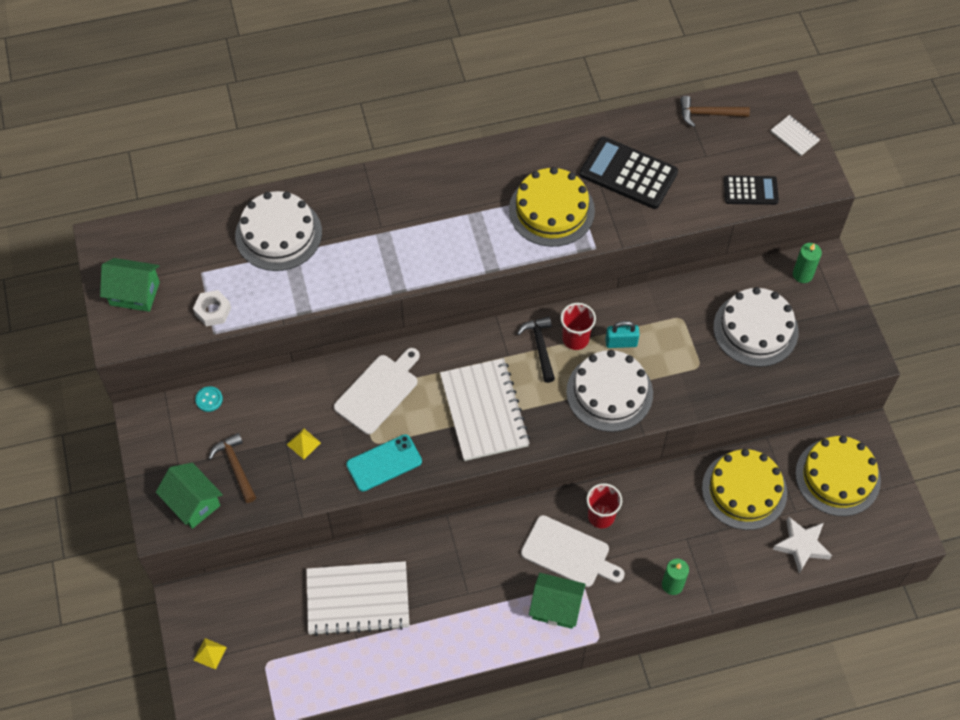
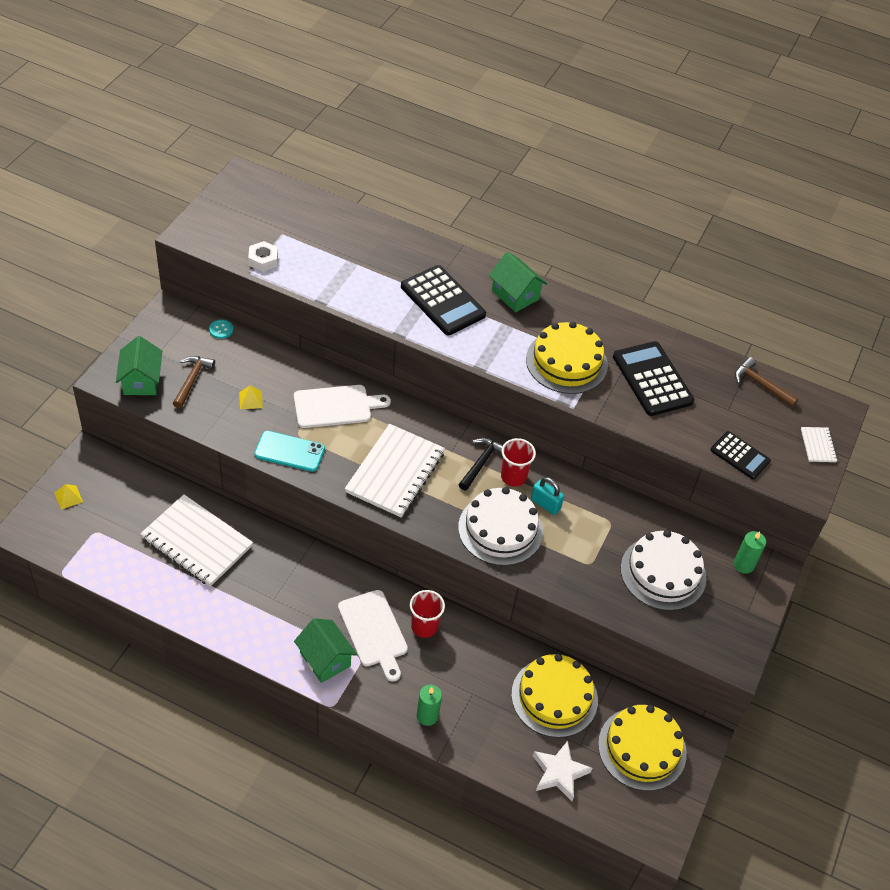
camera: 35 degrees right, 10 degrees down
(134, 293) = (227, 217): green house -> green house (515, 295)
(278, 234) = (357, 246): white cake -> none
(401, 231) = (442, 301): none -> black calculator

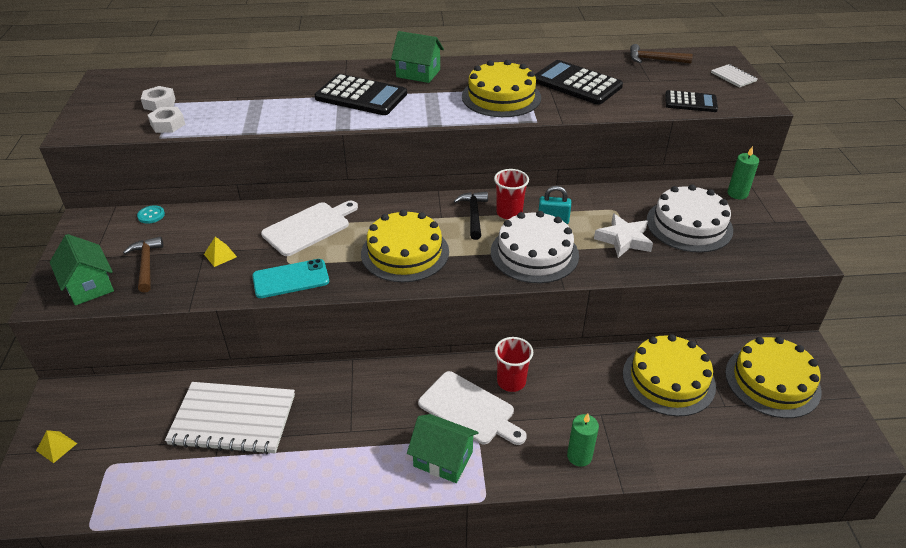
camera: 25 degrees left, 10 degrees down
(270, 230) = (159, 103): none -> white nut
(395, 472) = (405, 252): white notebook -> yellow cake
(559, 773) = (732, 439): white star -> white star (624, 240)

